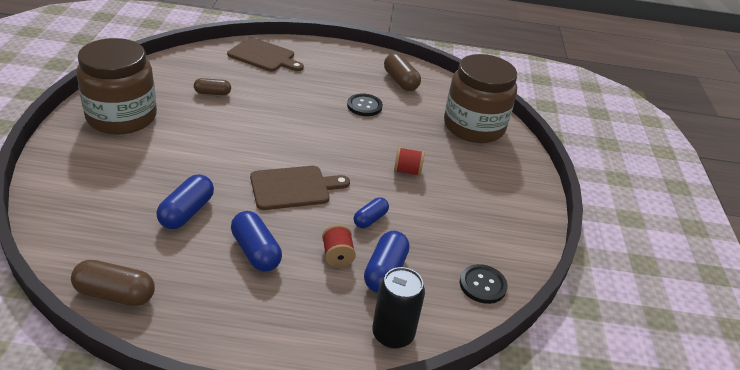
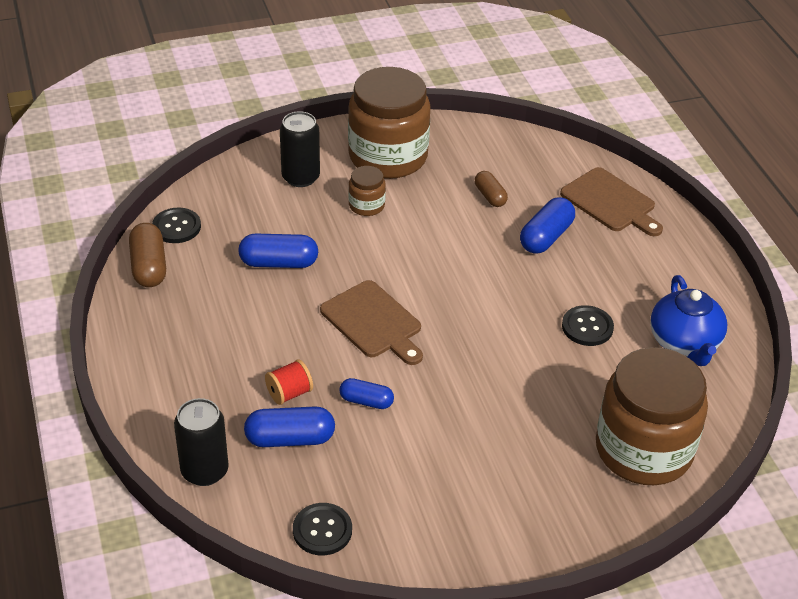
camera: 70 degrees right, 5 degrees up
(79, 258) = (176, 227): none -> black button
(96, 166) = (300, 177): none -> black can
(165, 146) = (366, 205): none -> brown jar
(256, 251) = (256, 331): blue capsule -> blue capsule (546, 237)
(263, 56) = (610, 202): brown cutting board -> brown cutting board turned 45 degrees counterclockwise
(400, 81) = (684, 343): brown capsule -> blue teapot
(407, 171) = (481, 408): red spool -> none

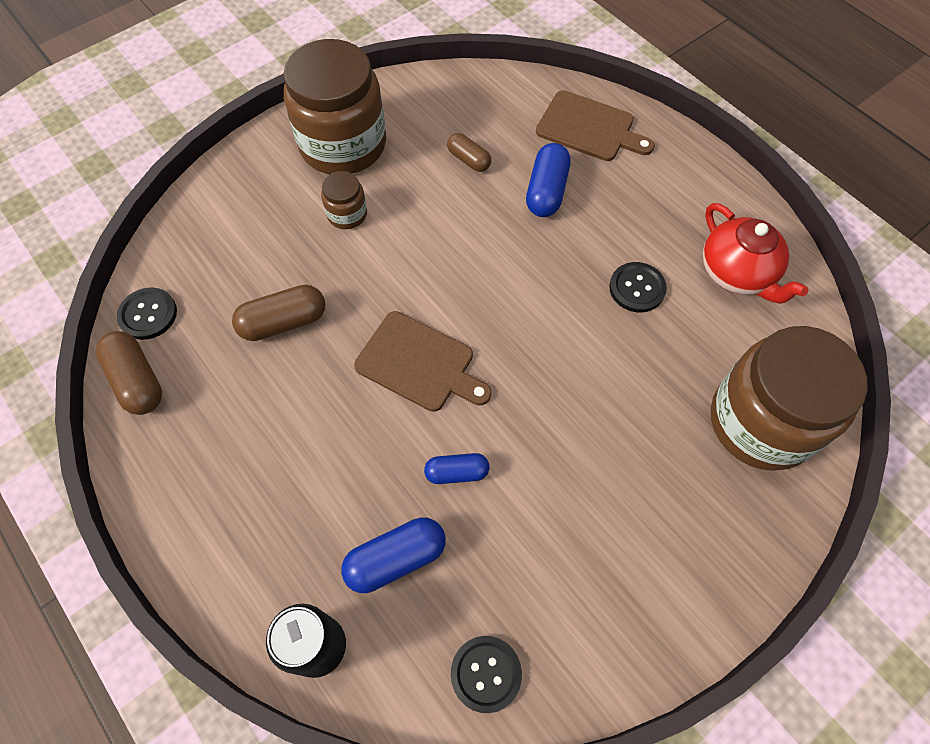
camera: 20 degrees left, 20 degrees up
(278, 263) = (283, 322): blue capsule -> brown capsule
(289, 393) = (369, 495): red spool -> none
(300, 177) = (261, 201): black can -> none
(684, 343) = (737, 273): blue teapot -> red teapot

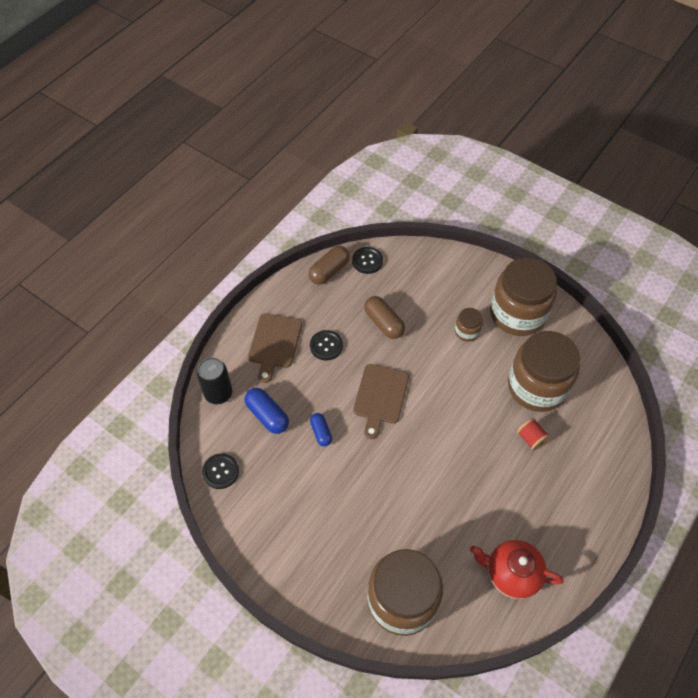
camera: 75 degrees right, 5 degrees down
(469, 160) = (536, 386): brown capsule -> brown jar
(546, 191) = (531, 438): blue capsule -> red spool
(589, 128) = (598, 455): brown cutting board -> brown cutting board (274, 343)
(637, 288) = (475, 508): black button -> black button (326, 346)
(737, 273) = (511, 573): red teapot -> red teapot turned 60 degrees clockwise

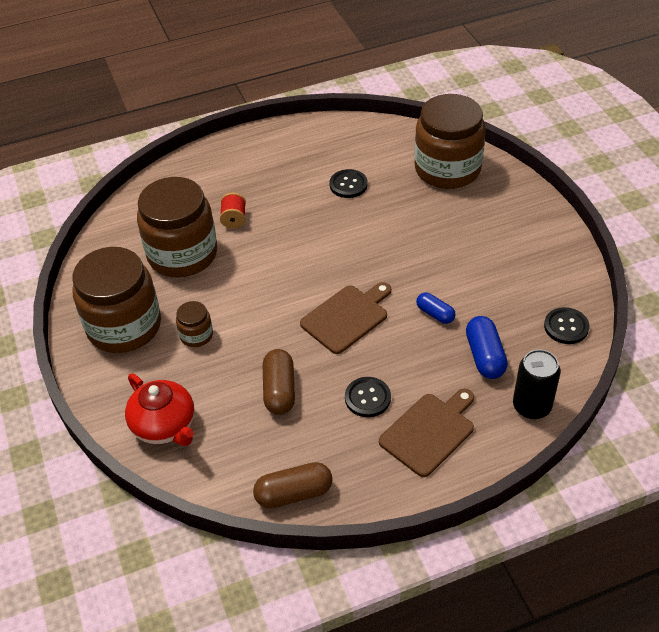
camera: 145 degrees left, 10 degrees down
(321, 432) = (435, 314): blue capsule -> blue capsule turned 60 degrees counterclockwise
(367, 261) = (233, 481): black button -> black button (348, 185)
(511, 573) = (343, 149): red teapot -> red teapot (165, 426)

